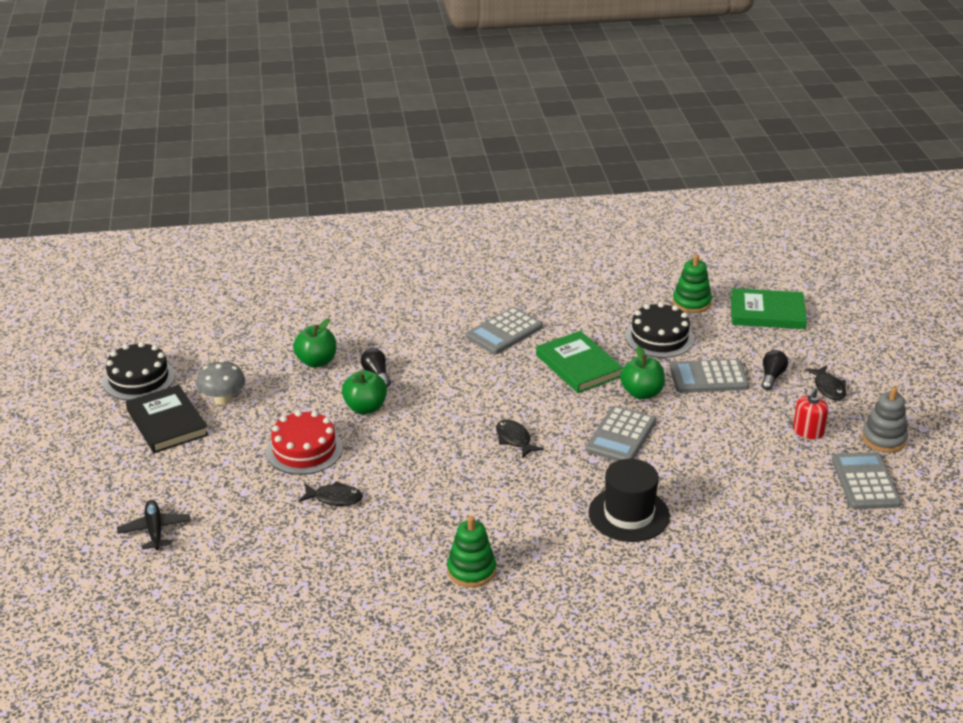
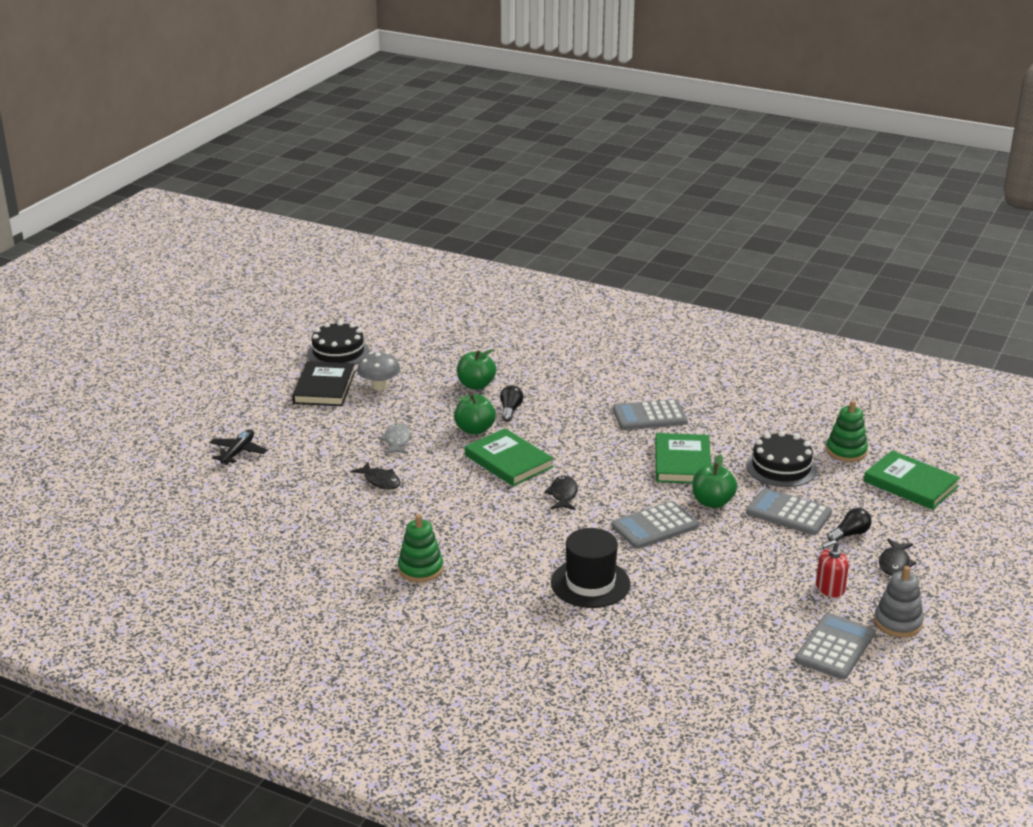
camera: 35 degrees right, 5 degrees down
(304, 450) = (397, 441): red cake -> grey fish
(431, 427) = (508, 461): none -> green book

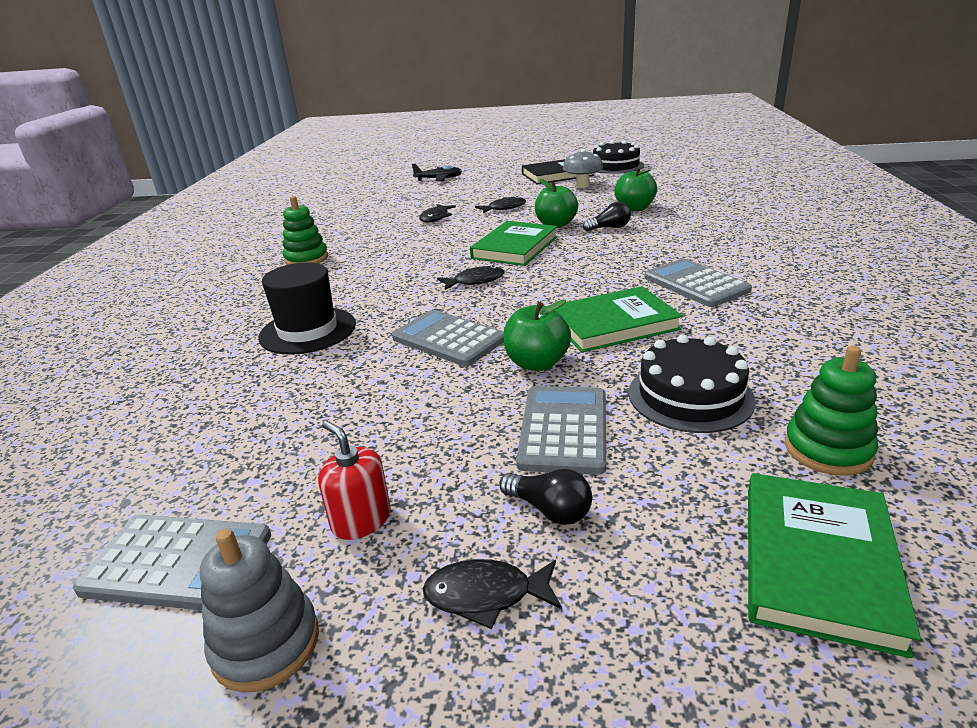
camera: 70 degrees right, 0 degrees up
(397, 441) = (504, 208): grey fish -> black fish

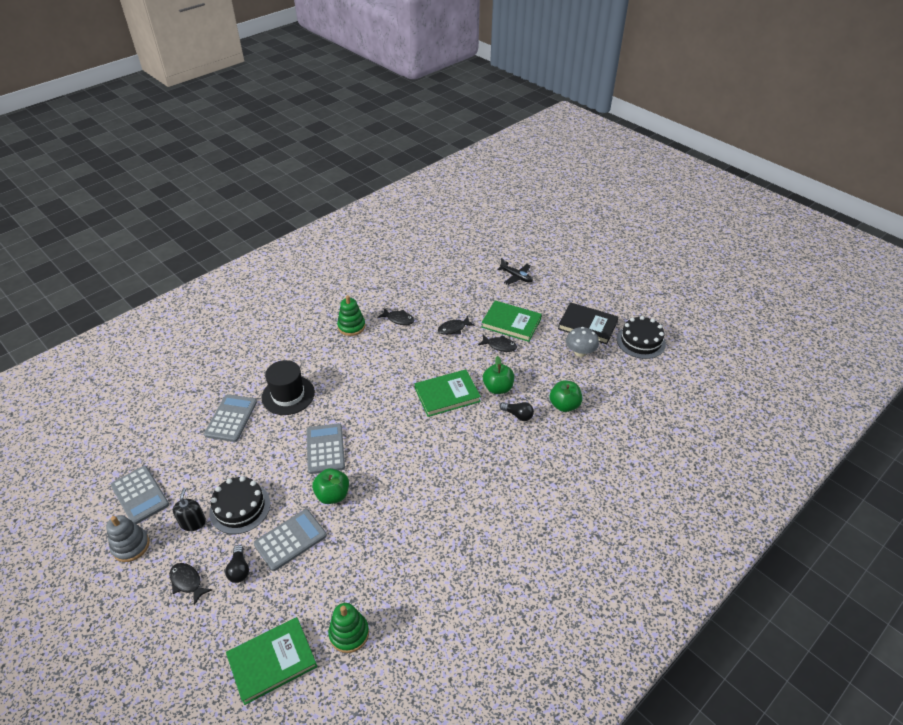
camera: 40 degrees right, 15 degrees up
(361, 520) = (193, 522): red soap dispenser -> black soap dispenser
(475, 281) = (390, 411): black fish -> black fish (398, 319)
(613, 324) = (394, 497): green book -> green book (511, 323)
(690, 396) = (352, 565): black cake -> black cake (240, 507)
(696, 284) = (473, 502): grey calculator -> grey calculator (231, 418)

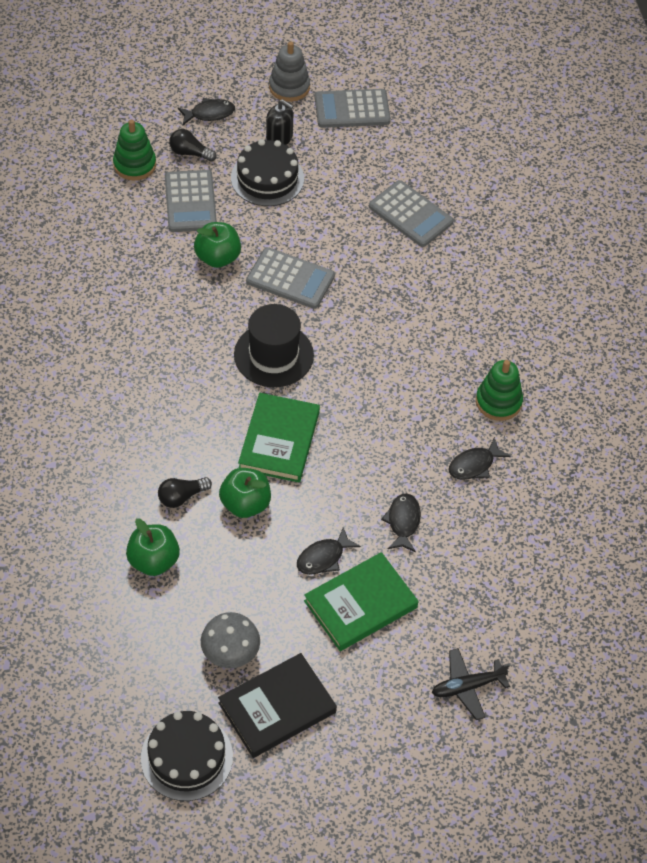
camera: 120 degrees right, 10 degrees up
(272, 661) = (73, 143): green book -> none
(288, 395) = (409, 280): black hat -> black hat (273, 355)
(349, 633) = (48, 203): green stacking toy -> green stacking toy (134, 165)

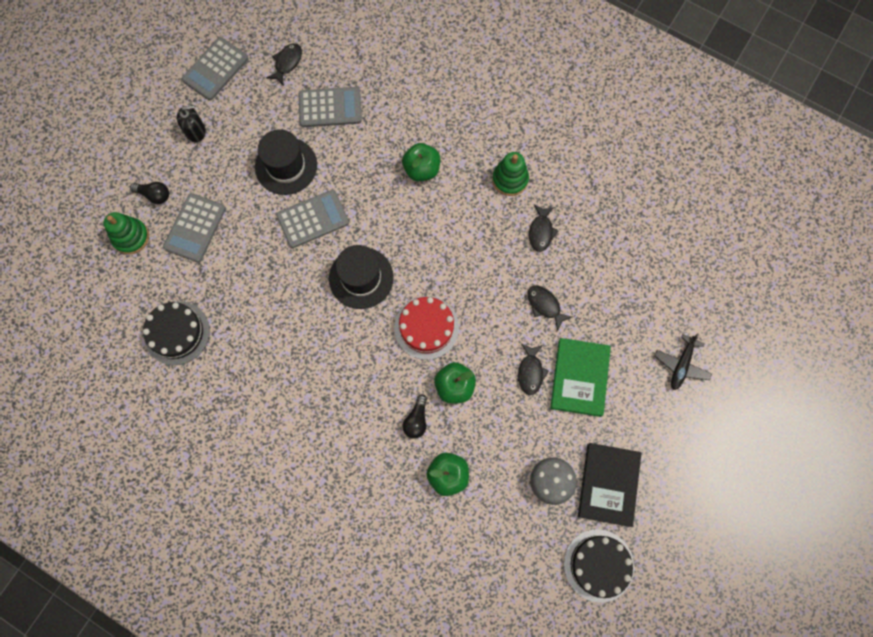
camera: 45 degrees left, 20 degrees up
(190, 153) = (154, 195): black light bulb -> black light bulb turned 135 degrees counterclockwise
(190, 202) = (195, 228): grey calculator -> grey calculator turned 75 degrees clockwise
(209, 113) = (134, 156): black fish -> black fish (287, 63)
(218, 257) = (255, 248): green apple -> green apple (421, 169)
(267, 178) = (221, 166): black cake -> black cake (177, 333)
(279, 440) = (426, 327): green book -> red cake
(289, 87) = (160, 90): grey stacking toy -> none
(319, 223) = (286, 166): none -> black hat

